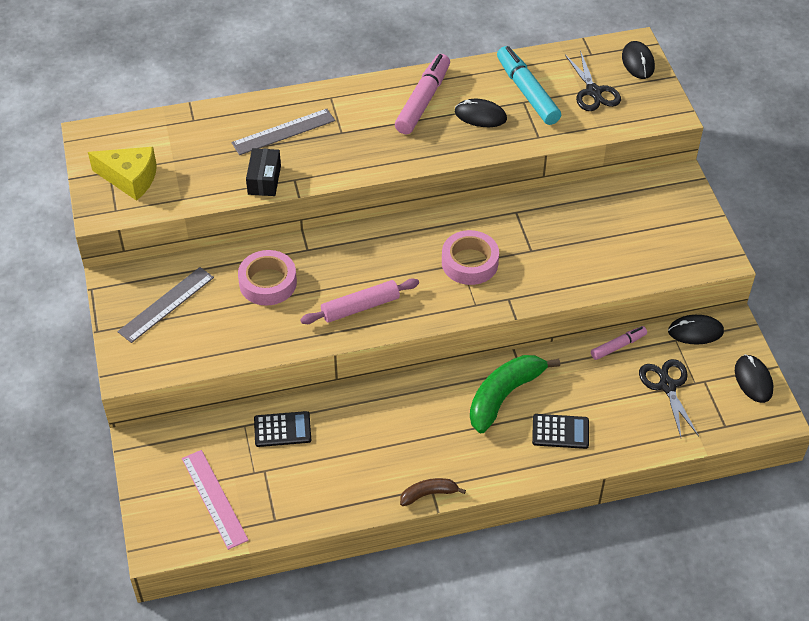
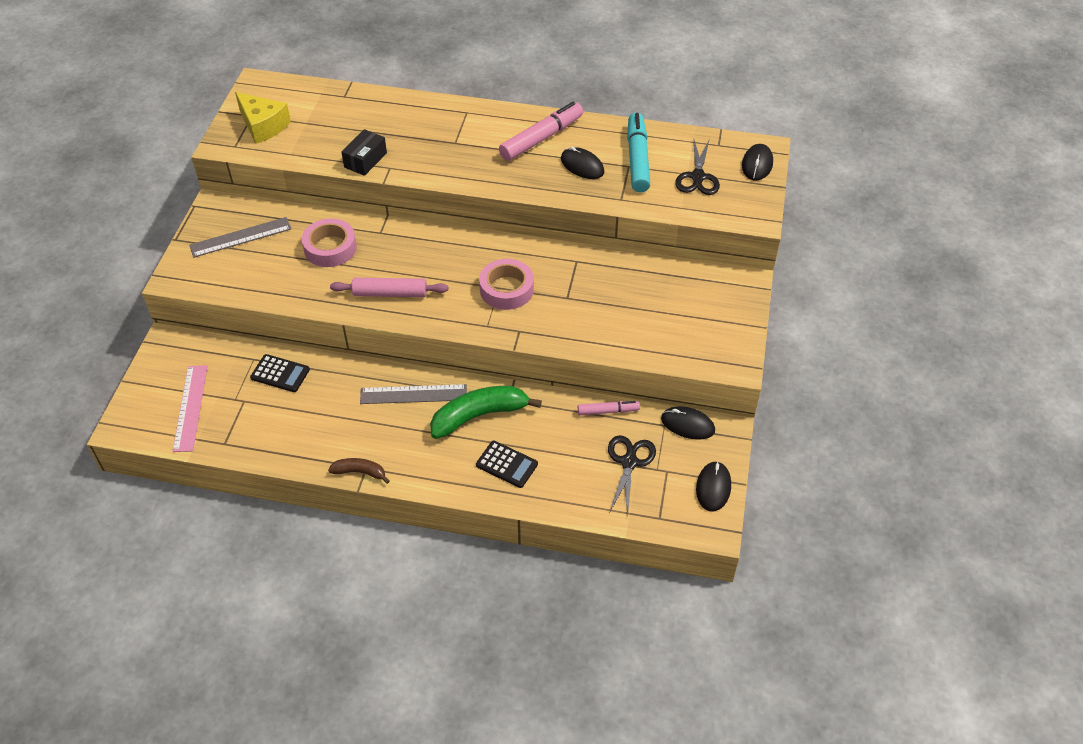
camera: 25 degrees right, 0 degrees up
(283, 132) = (408, 127): grey ruler -> grey ruler (413, 394)

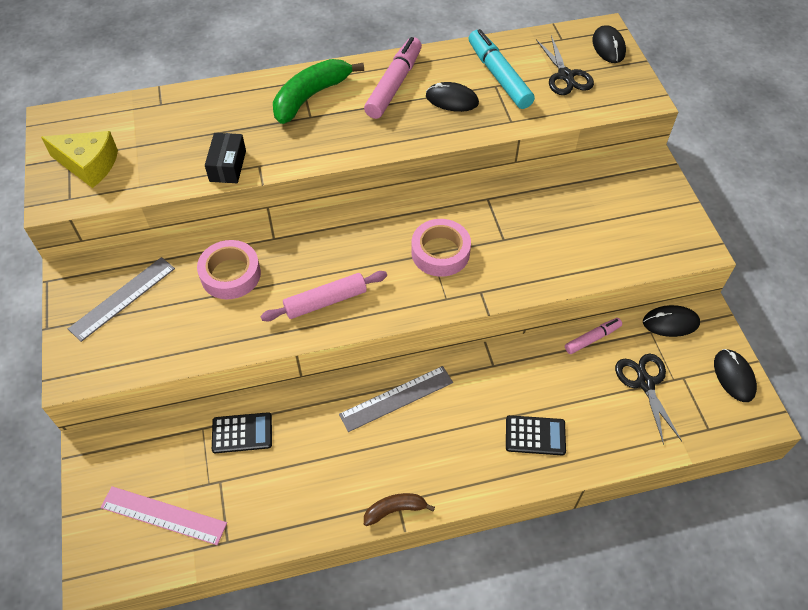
camera: 25 degrees left, 5 degrees up
(190, 407) = (163, 515): pink ruler -> pink ruler turned 45 degrees counterclockwise
(479, 416) = (475, 394): green banana -> green banana (311, 97)

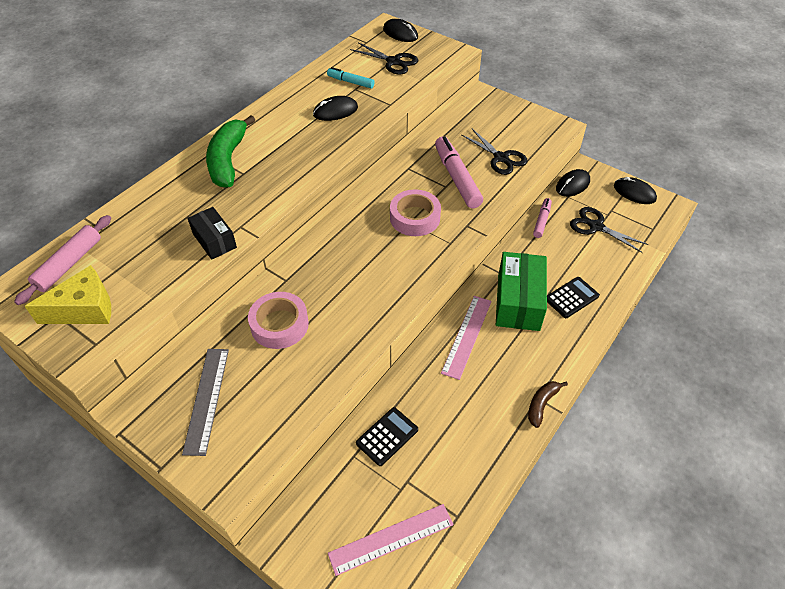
camera: 40 degrees left, 5 degrees down
(325, 301) = (372, 296): pink rolling pin -> pink rolling pin (69, 264)
(394, 84) = (283, 122): pink marker -> pink marker (456, 178)
(396, 398) = (467, 336): grey ruler -> pink ruler
(478, 401) = (518, 302): none -> green box
(499, 76) = (350, 82): turquoise marker -> turquoise marker, size x0.55
(593, 244) = (501, 158): none -> black scissors

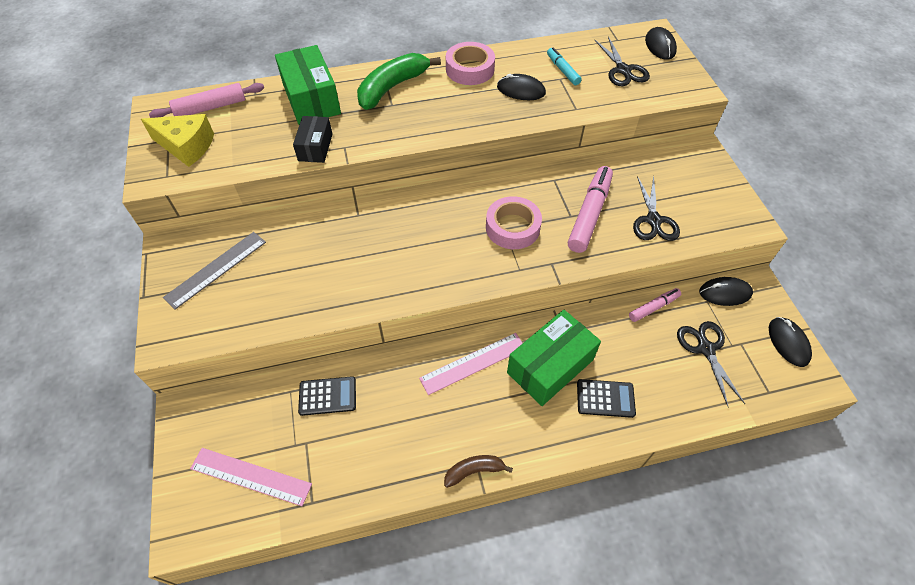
camera: 40 degrees right, 5 degrees up
(164, 205) = (311, 99): none -> green box
(279, 325) = (317, 247): pink tape -> pink tape (470, 69)

